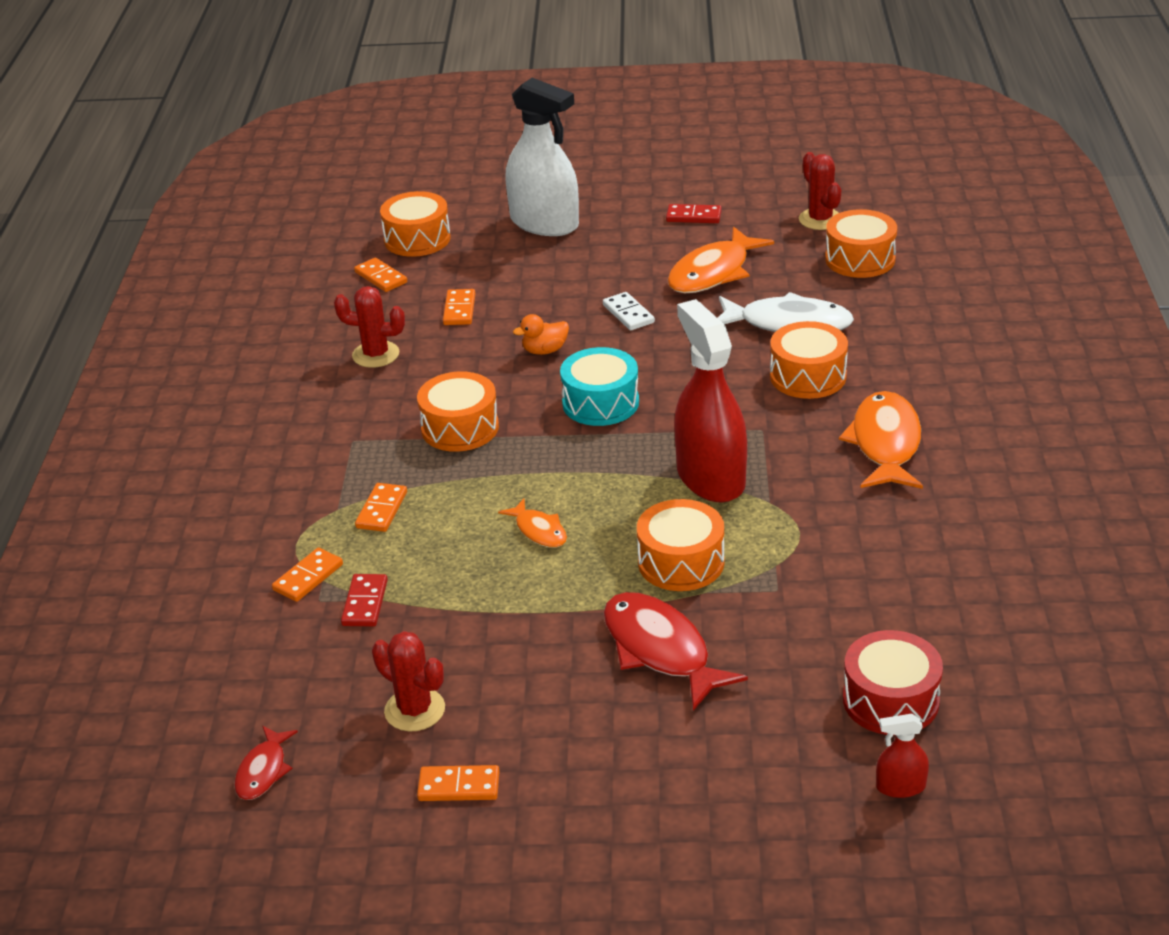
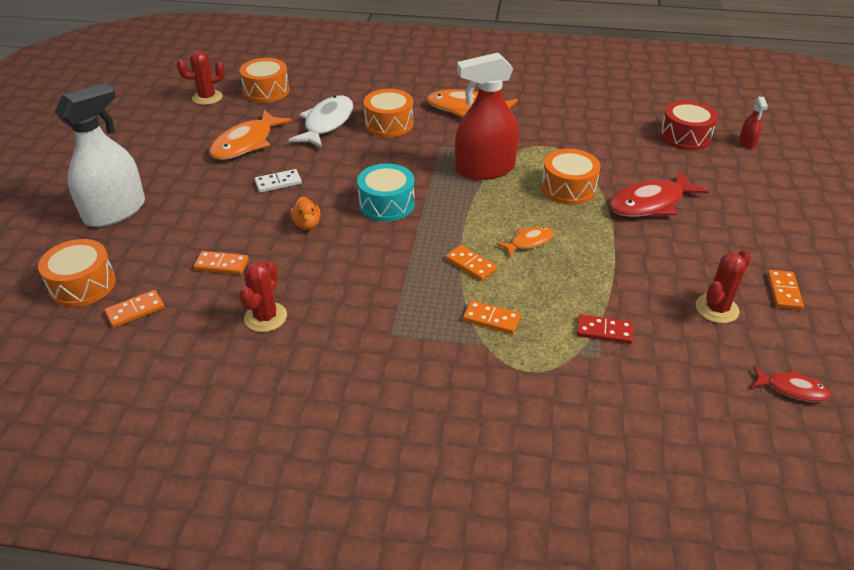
camera: 85 degrees left, 5 degrees up
(308, 577) = (572, 363): orange domino -> orange domino (470, 265)
(460, 428) = (394, 272): orange drum -> none
(693, 216) = (163, 143): red domino -> none
(713, 273) = (246, 143): orange fish -> orange fish turned 75 degrees clockwise

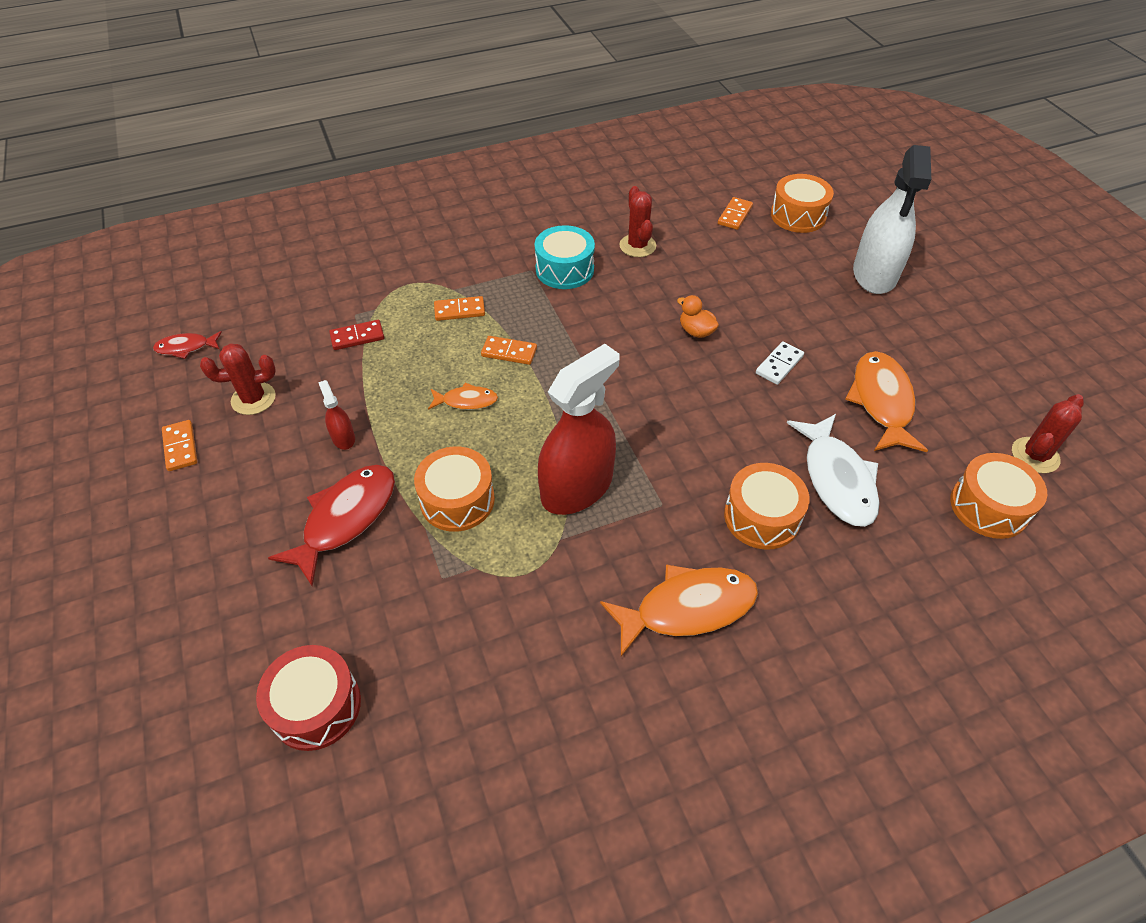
camera: 150 degrees right, 10 degrees up
(221, 265) = (720, 268): orange domino -> none
(386, 204) = (644, 386): turquoise drum -> turquoise drum (564, 269)
(529, 242) = (466, 401): orange fish -> orange fish turned 120 degrees counterclockwise
(716, 309) = (253, 399): red cactus -> red cactus turned 60 degrees clockwise
(747, 142) = (206, 742): red spray bottle -> red spray bottle (343, 438)

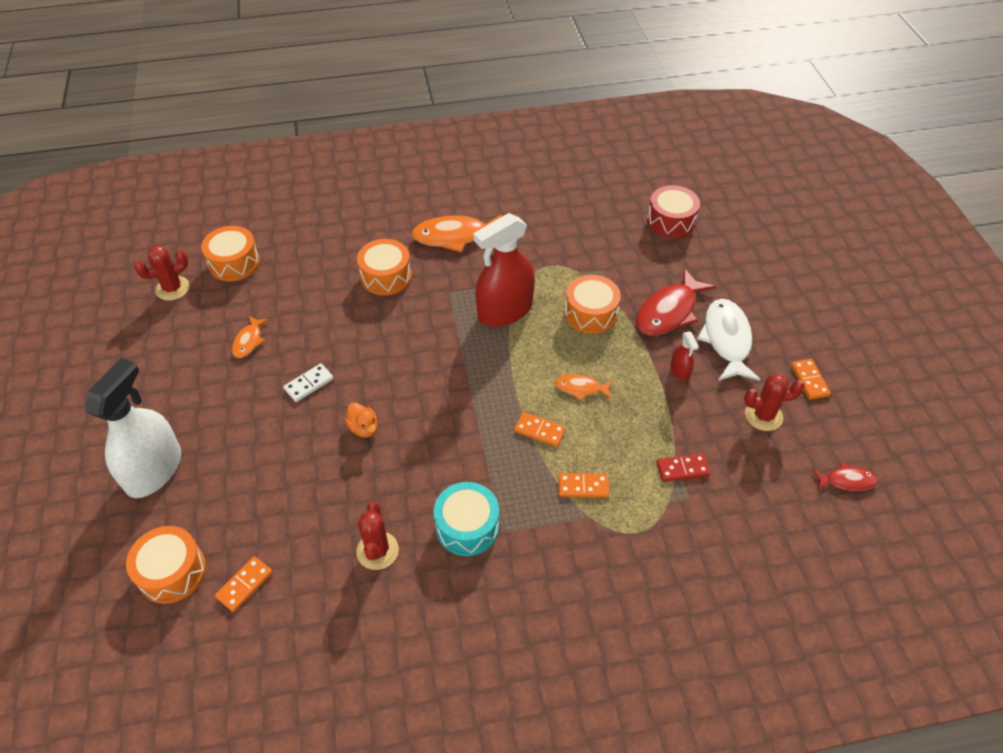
camera: 170 degrees left, 0 degrees up
(837, 479) = (321, 292): white fish -> white fish (726, 340)
(881, 401) = (249, 341): orange fish -> orange fish, size x0.53

